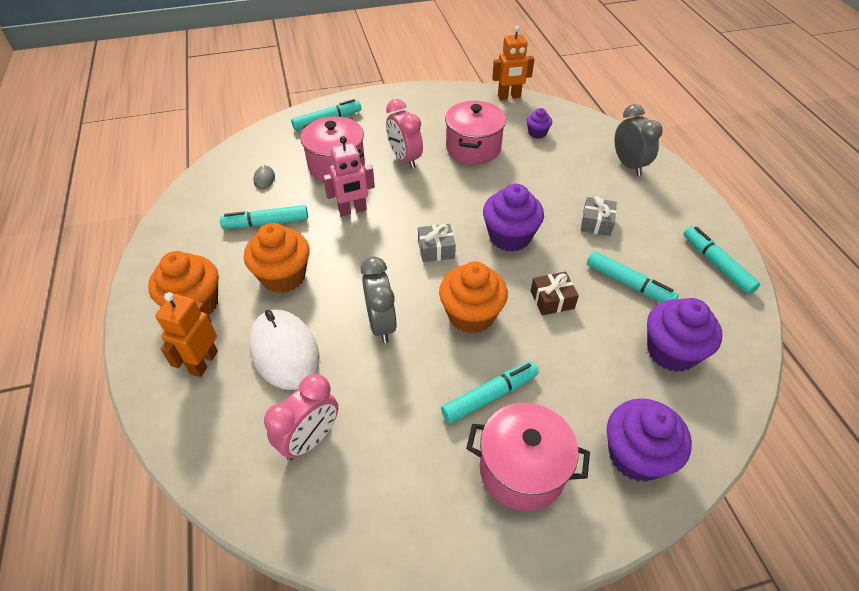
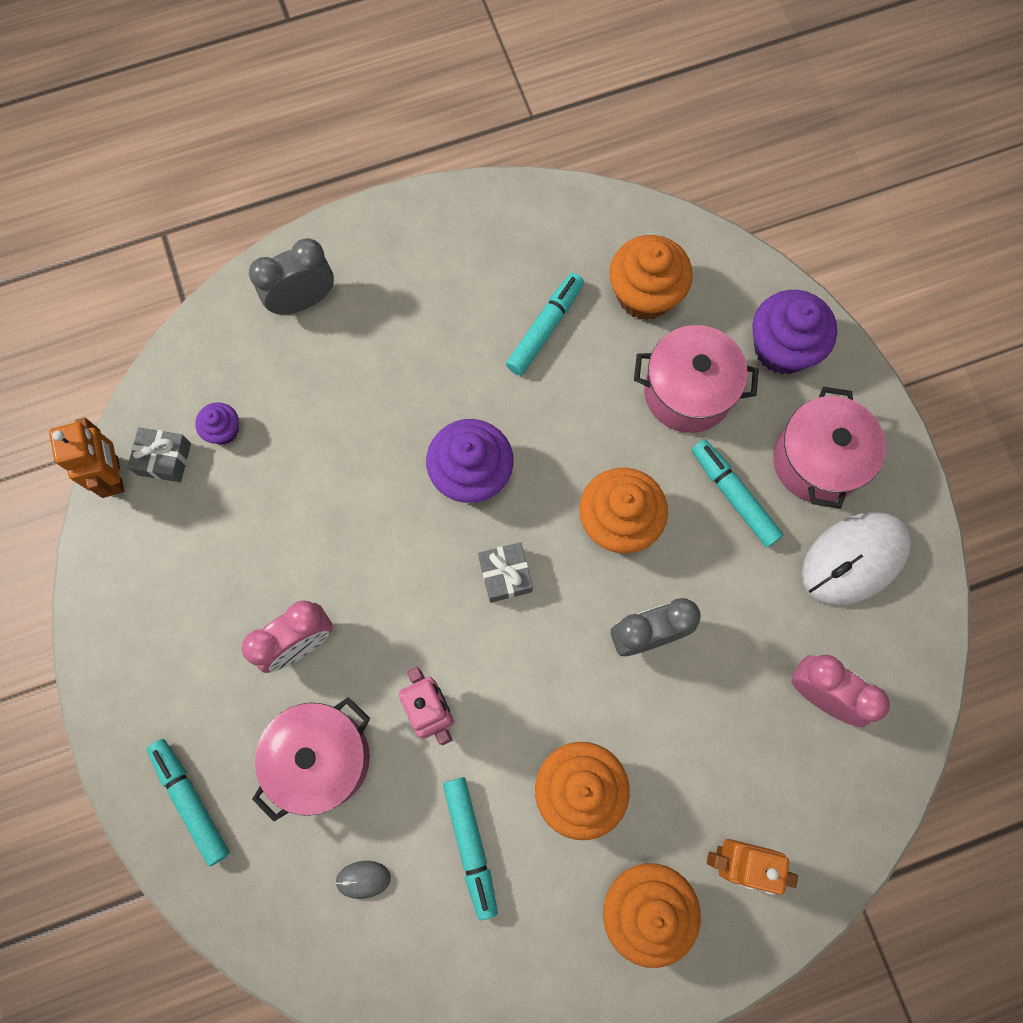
camera: 95 degrees left, 25 degrees up
(284, 351) = (706, 754): white mouse -> white mouse (854, 559)
(473, 148) = (268, 532): pink pot -> pink pot (687, 392)
(552, 299) = (581, 422): brown gift -> none
(596, 223) = (434, 357): grey gift -> grey gift (164, 459)
(671, 351) = (645, 294): purple cupcake -> orange cupcake
(717, 265) = (502, 221): turquoise marker -> none

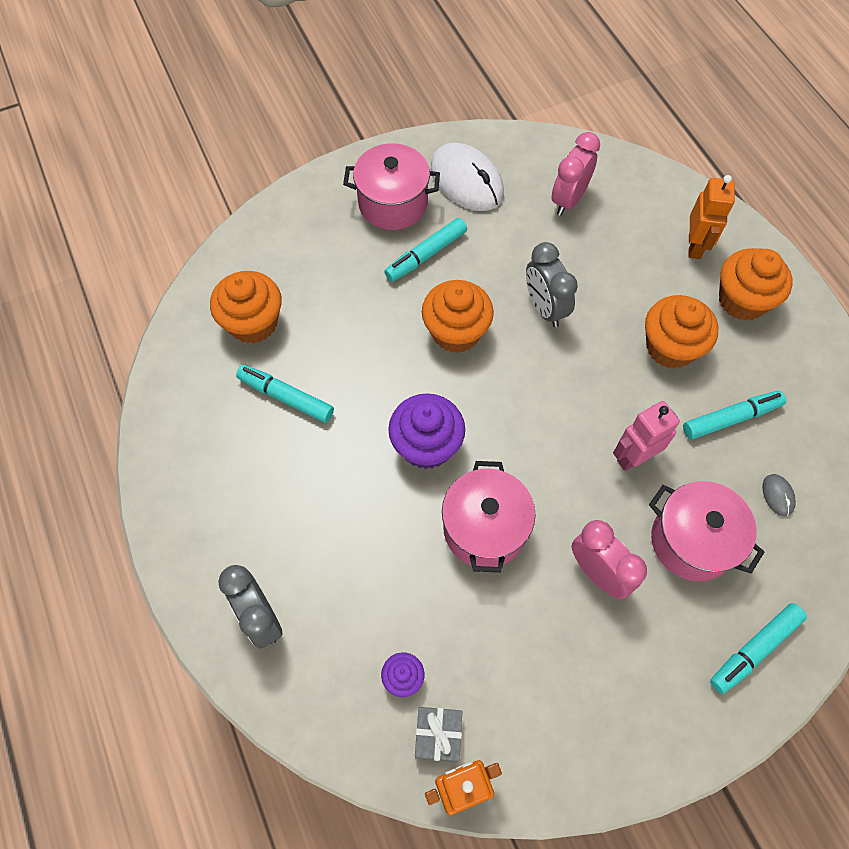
camera: 95 degrees left, 10 degrees down
(505, 575) = (512, 411): grey gift -> none
(687, 392) = (341, 288): pink pot -> pink pot (484, 528)
(782, 348) = (300, 226): purple cupcake -> none

